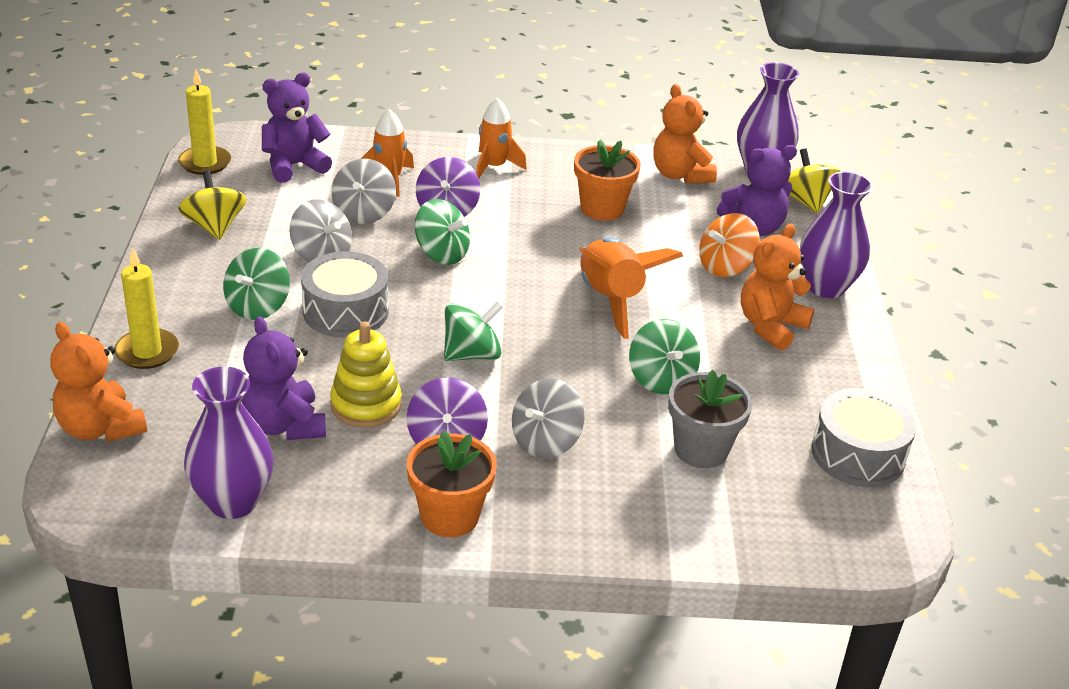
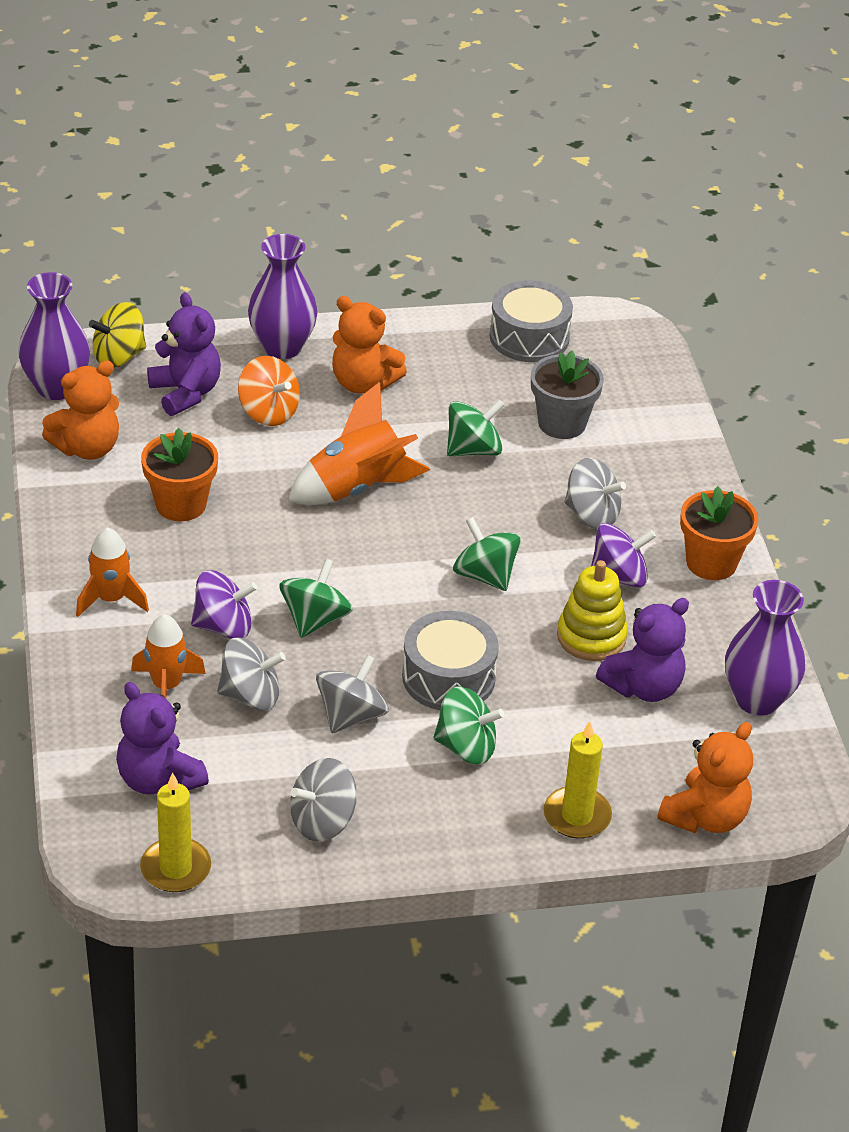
camera: 100 degrees left, 5 degrees up
(214, 226) = (322, 821): yellow spinning top -> grey spinning top

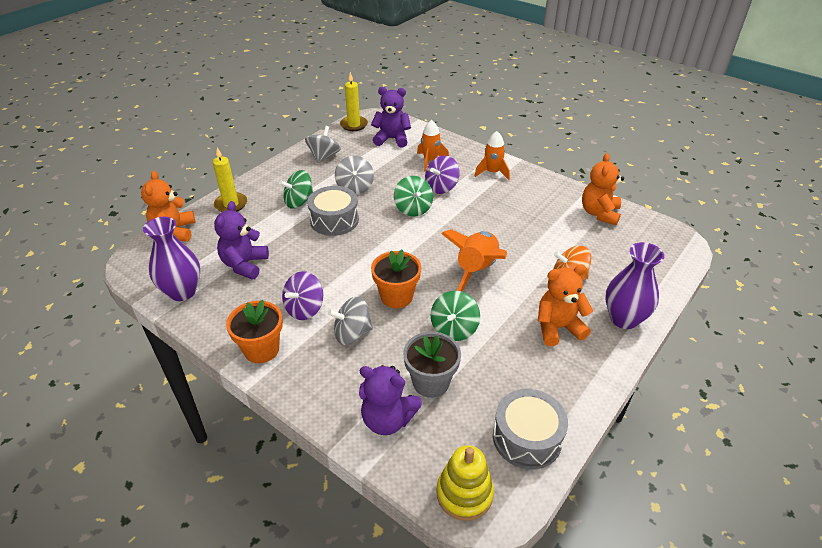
camera: 140 degrees right, 0 degrees up
(56, 387) = (658, 228): purple vase -> none
(119, 356) = (669, 259): yellow spinning top -> none
(181, 504) = (529, 216): orange flower pot -> orange flower pot (396, 296)
(185, 393) = (614, 262): purple teddy bear -> purple teddy bear (387, 419)
(250, 696) = (398, 174): grey spinning top -> none
(485, 575) = (368, 268): green spinning top -> none
(591, 637) = (290, 272): yellow stacking toy -> yellow stacking toy (464, 494)

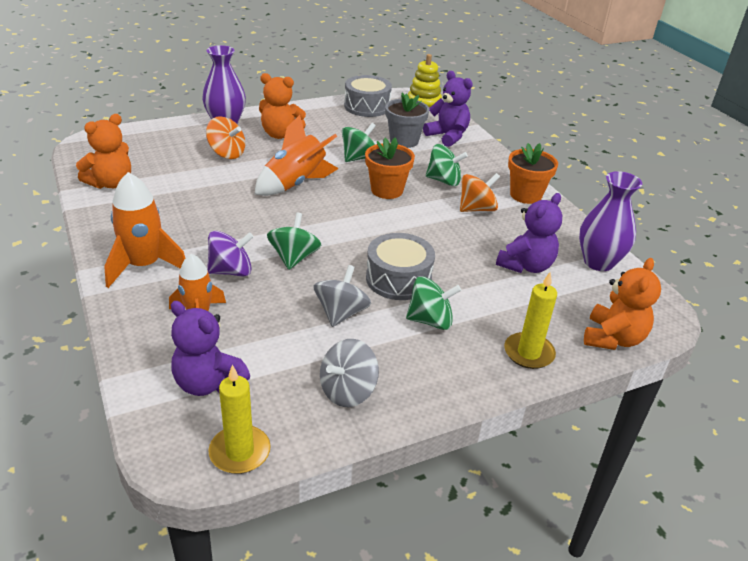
camera: 155 degrees left, 5 degrees down
(304, 309) = (476, 209): purple spinning top -> orange spinning top
(352, 333) = (444, 181): grey spinning top -> green spinning top
(492, 172) = (144, 266): orange rocket -> orange rocket, size x1.51

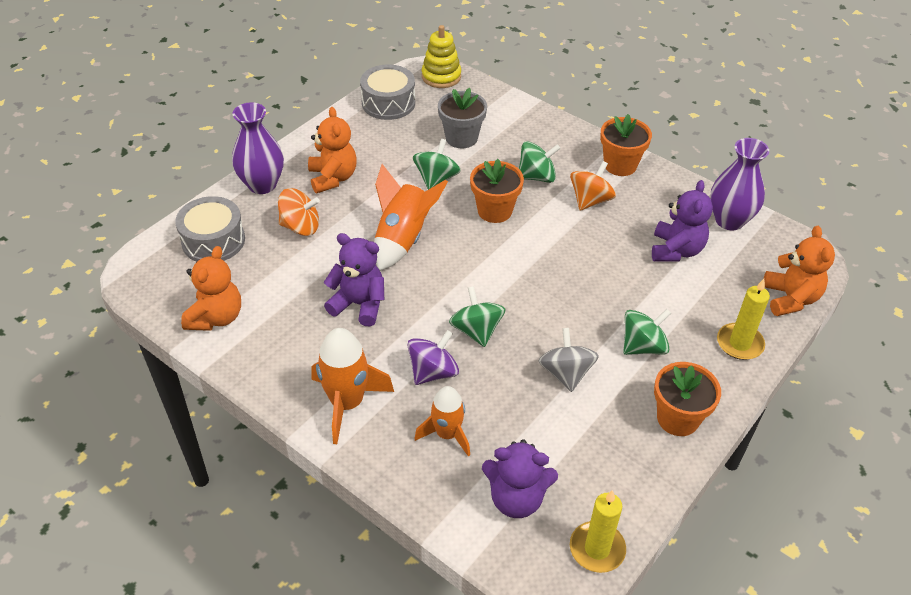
camera: 25 degrees left, 10 degrees up
(280, 134) = (333, 178): orange teddy bear -> orange teddy bear turned 90 degrees counterclockwise
(347, 391) = (632, 449): grey spinning top -> none
(398, 279) = (584, 313): grey drum -> grey drum (213, 241)
(413, 385) = (677, 418): none -> orange flower pot
(447, 136) = (498, 115): purple teddy bear -> purple teddy bear (359, 304)

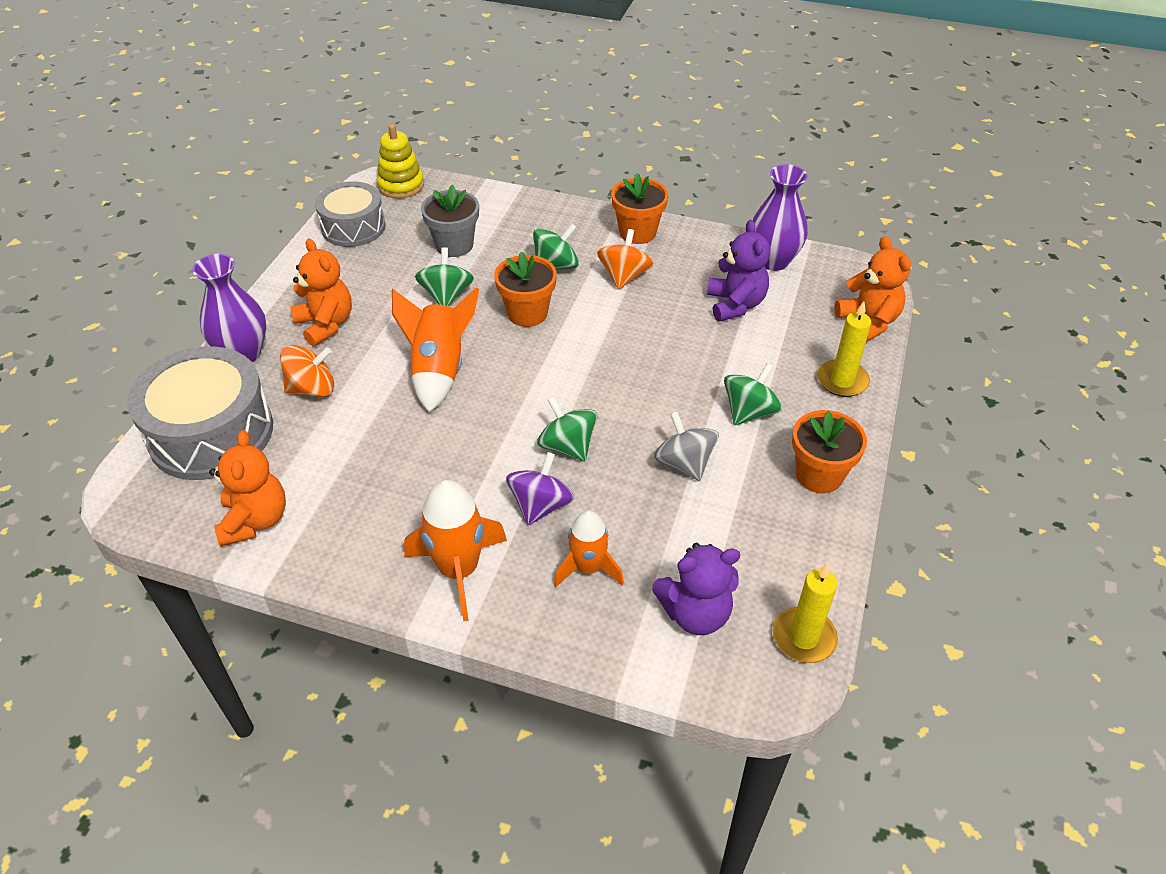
camera: 20 degrees left, 0 degrees up
(213, 241) = (211, 433): grey drum -> grey drum, size x1.56
(359, 304) = (422, 456): purple teddy bear -> none

